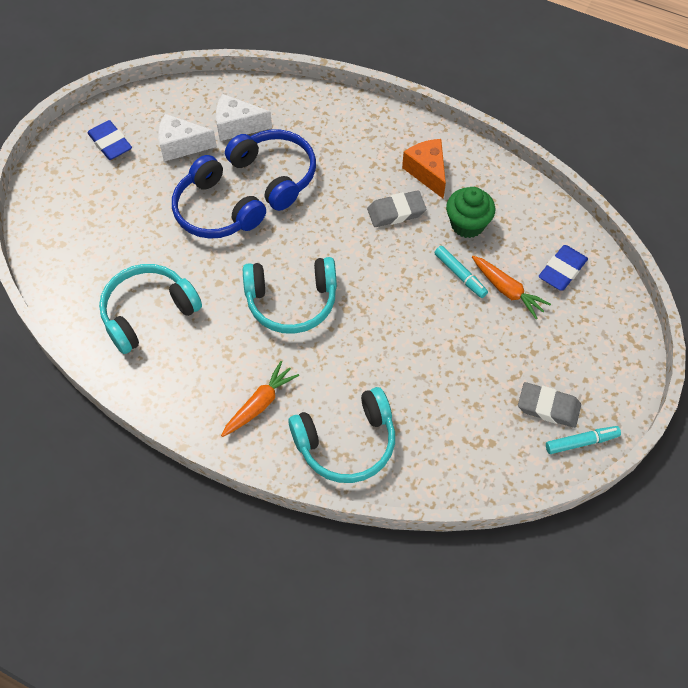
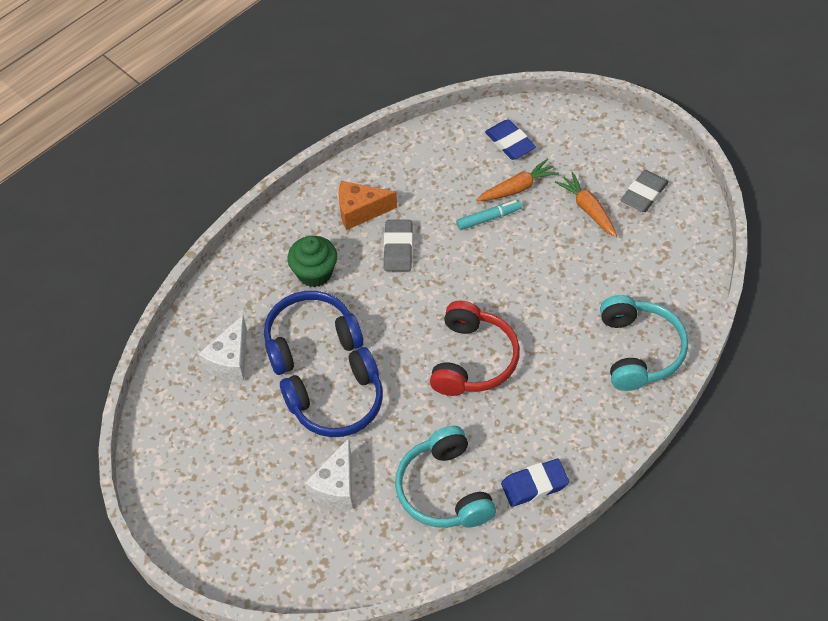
camera: 70 degrees left, 5 degrees down
(110, 143) = (200, 490): blue eraser -> blue eraser (534, 485)
(181, 146) = (234, 419): white cheese -> white cheese (336, 486)
(260, 404) = (580, 411): orange carrot -> orange carrot (588, 209)
(291, 301) = (473, 360): turquoise headphones -> red headphones
(467, 224) = (434, 197): green cupcake -> green cupcake (314, 273)
(581, 442) = (682, 182): turquoise marker -> none

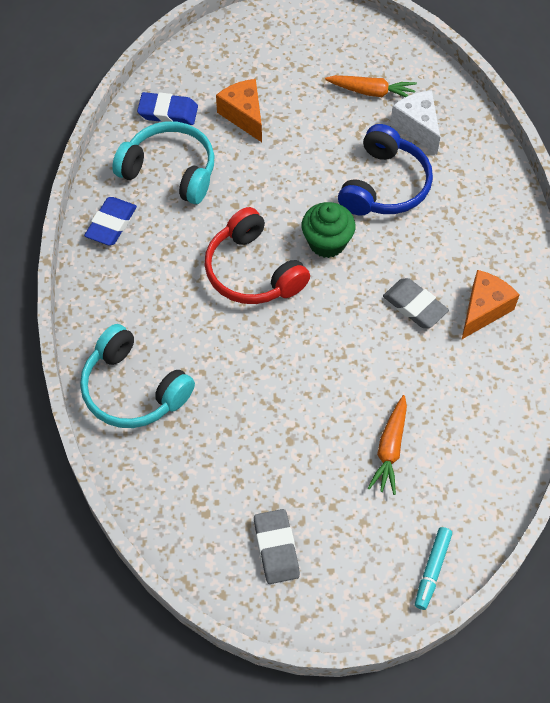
camera: 130 degrees right, 5 degrees up
(314, 273) = (448, 232): green cupcake -> green cupcake (327, 242)
(336, 486) = (244, 115): white cheese -> orange cheese
(337, 403) = (310, 162): blue headphones -> none
(489, 218) = (379, 397): turquoise marker -> turquoise marker (432, 570)
(510, 143) = (450, 491): blue eraser -> blue eraser (168, 112)
(588, 209) = (308, 484): orange carrot -> orange carrot (371, 92)

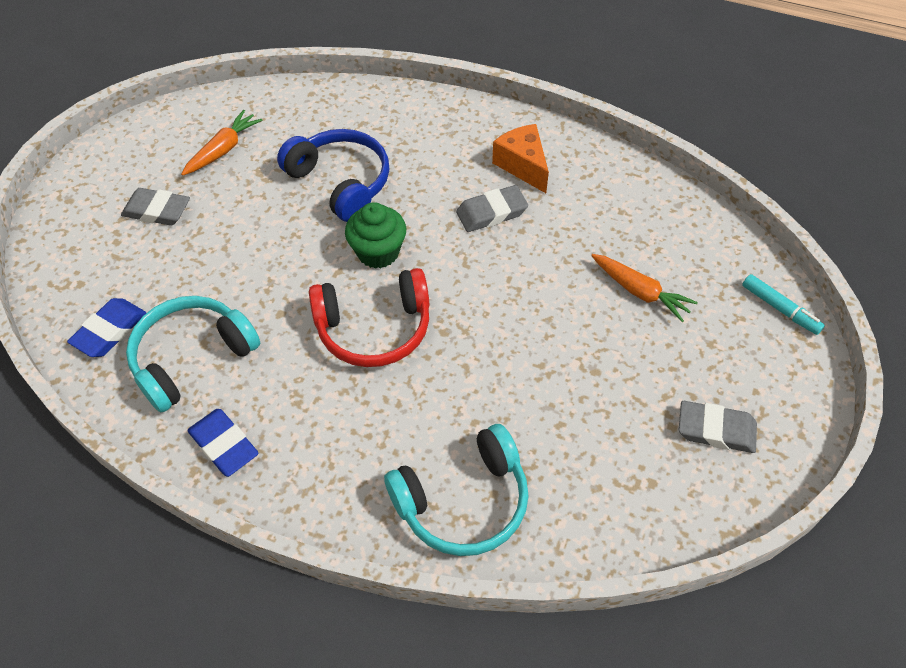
camera: 65 degrees left, 5 degrees down
(244, 115) = (170, 263): orange cheese -> none
(287, 82) = (157, 211): none -> grey eraser
(417, 127) = (291, 133): white cheese -> none

